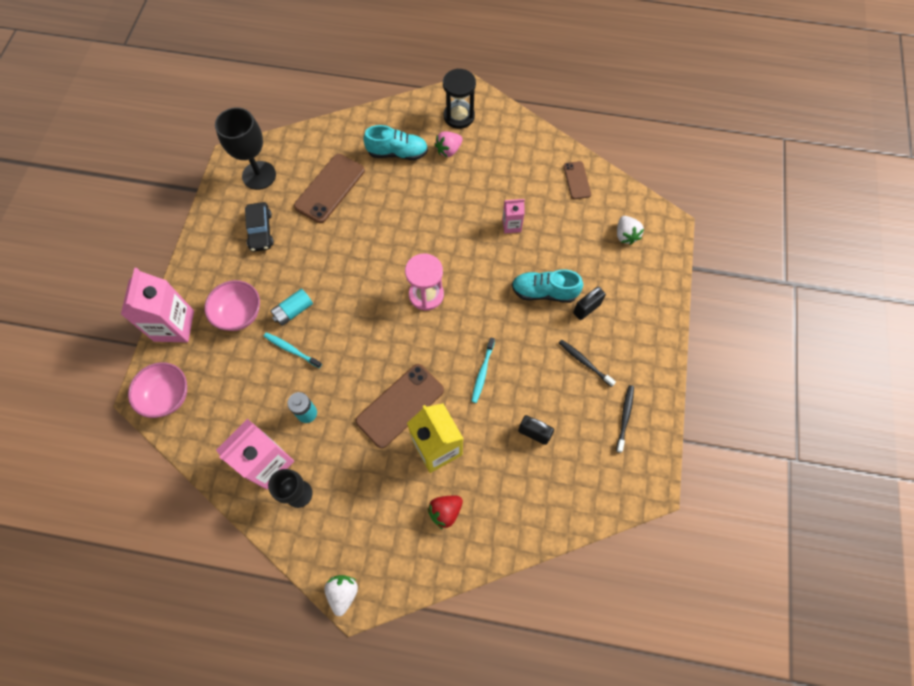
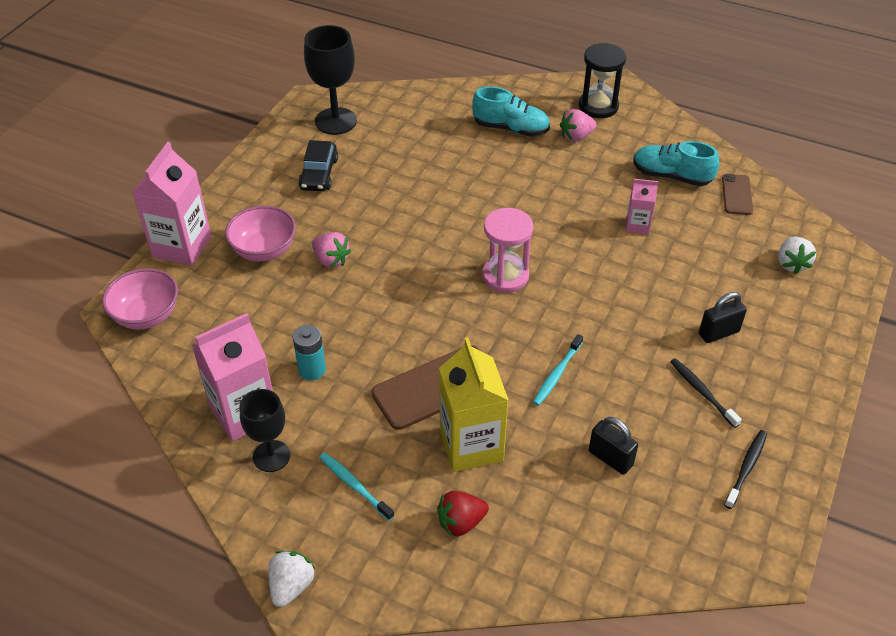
camera: 15 degrees right, 20 degrees down
(291, 349) = (315, 299): turquoise toothbrush -> turquoise toothbrush (354, 485)
(293, 311) = (331, 260): turquoise battery -> pink strawberry
(330, 188) = (416, 148): brown phone -> none
(544, 292) = (664, 303): turquoise shoe -> turquoise shoe (671, 176)

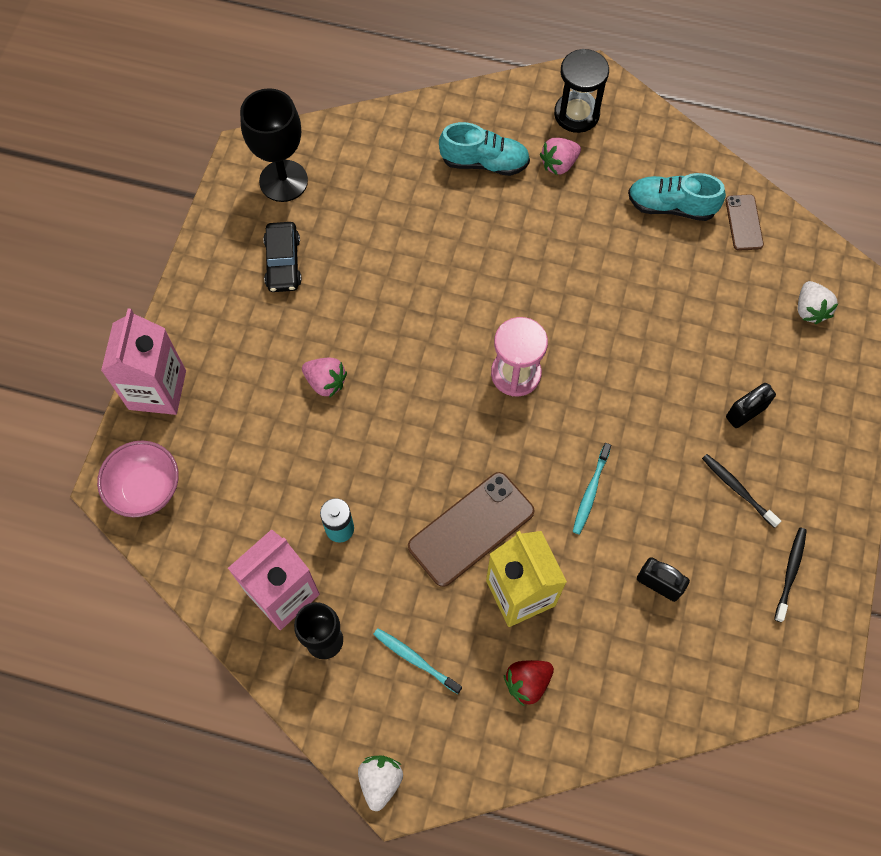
camera: 10 degrees left, 20 degrees up
(264, 250) = (249, 380): pink bowl -> none
(637, 225) = (644, 282): pink carton -> none

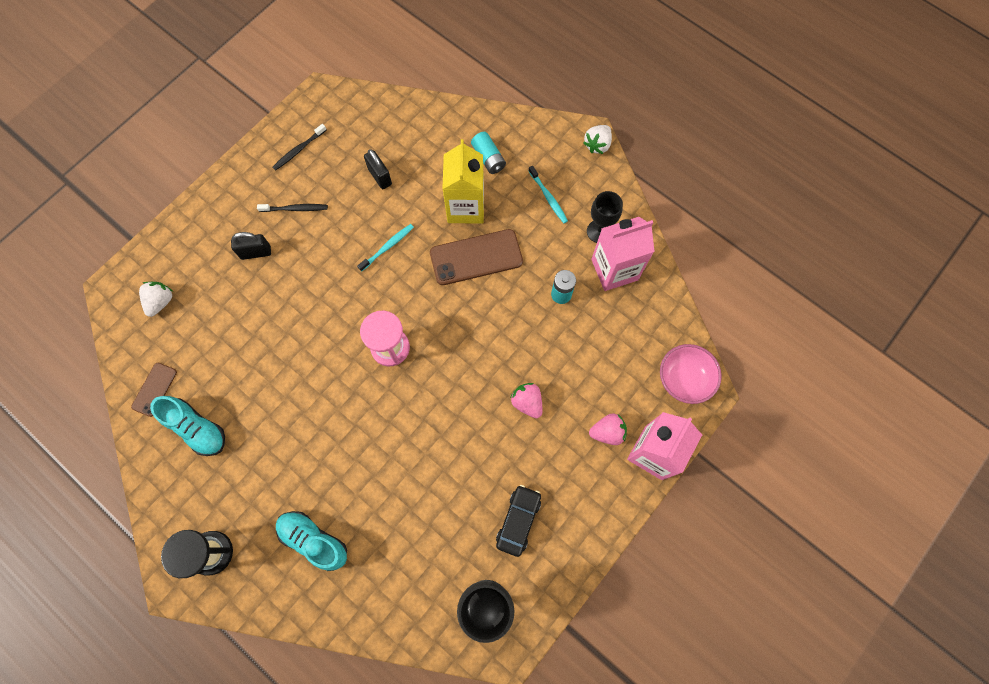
camera: 155 degrees left, 5 degrees up
(527, 682) = (488, 158): red strawberry -> turquoise battery
(559, 164) = (256, 509): pink strawberry -> pink strawberry (607, 432)
(737, 489) = (295, 209): black toothbrush -> black toothbrush turned 75 degrees counterclockwise

